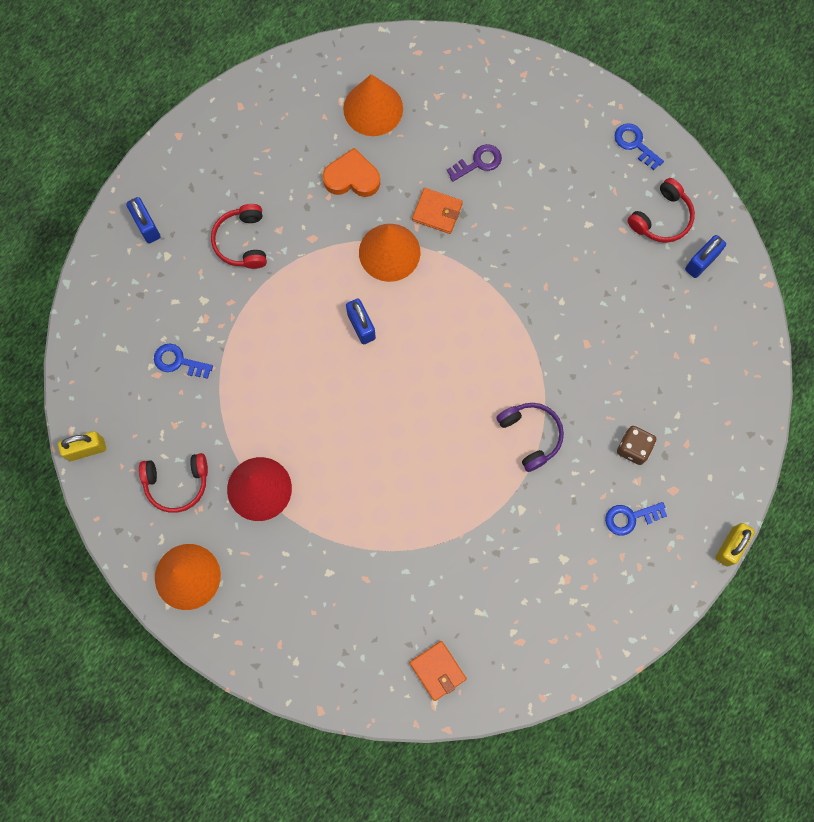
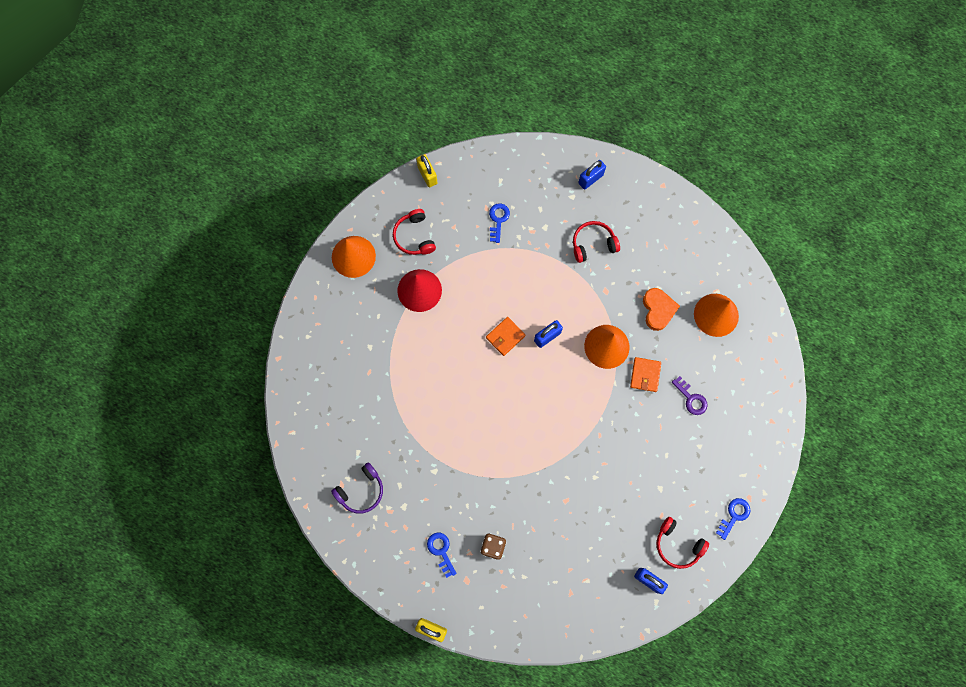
camera: 80 degrees right, 0 degrees up
(437, 670) = (314, 431): orange wallet -> orange wallet (505, 337)
(531, 435) = (489, 470): purple headphones -> purple headphones (361, 490)

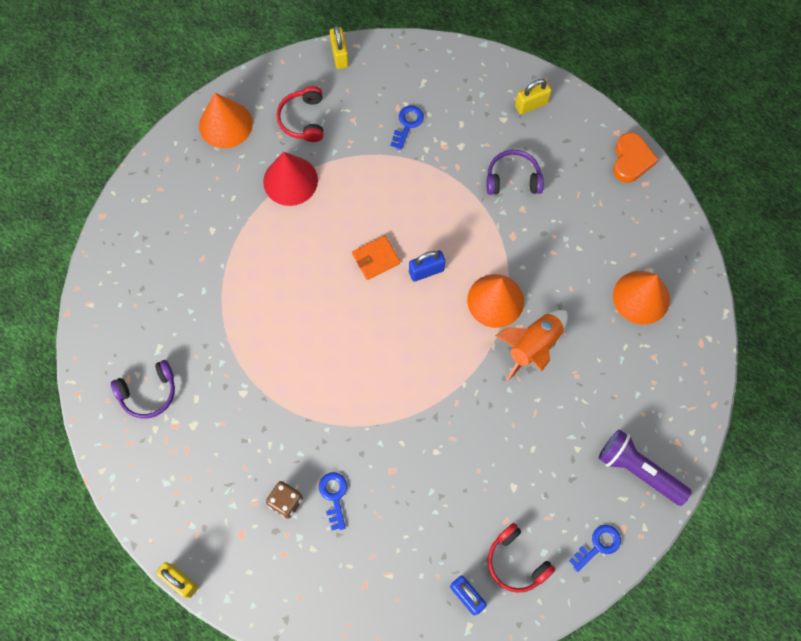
camera: 15 degrees right, 5 degrees down
(441, 551) = (221, 490): blue key -> blue key (334, 496)
(590, 179) = (531, 105): blue padlock -> yellow padlock
(593, 244) = (513, 179): red headphones -> purple headphones
(645, 375) = (533, 346): orange wallet -> orange rocket
(658, 310) = (571, 274): orange heart -> orange heart (631, 160)
(691, 398) = (582, 388): purple key -> none
(749, 450) = (639, 470): none -> purple flashlight

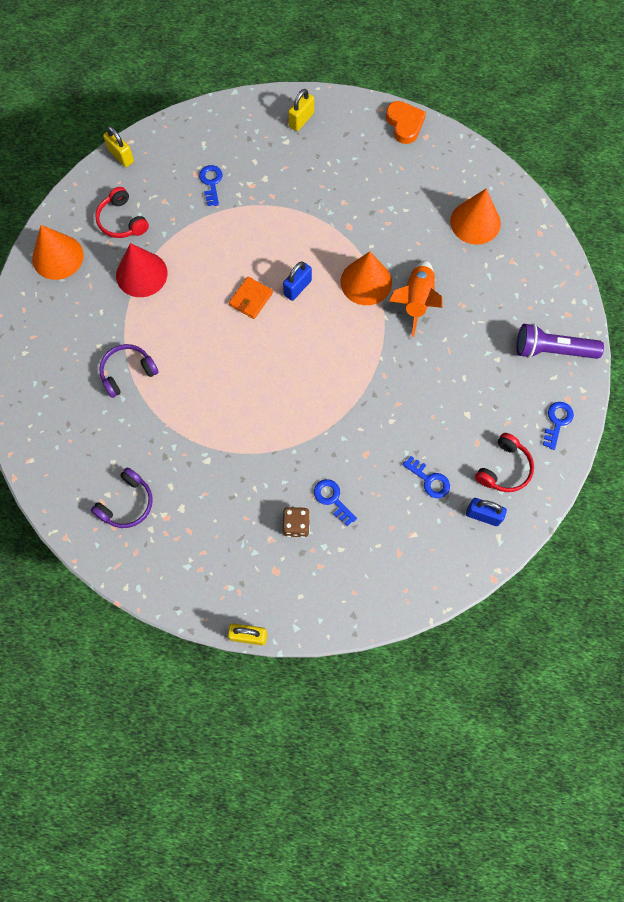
camera: 30 degrees left, 0 degrees up
(436, 531) = (429, 480): none -> blue key
(513, 179) = (322, 183): purple headphones -> purple headphones (127, 372)
(516, 562) = (504, 468): red headphones -> red headphones turned 75 degrees counterclockwise

